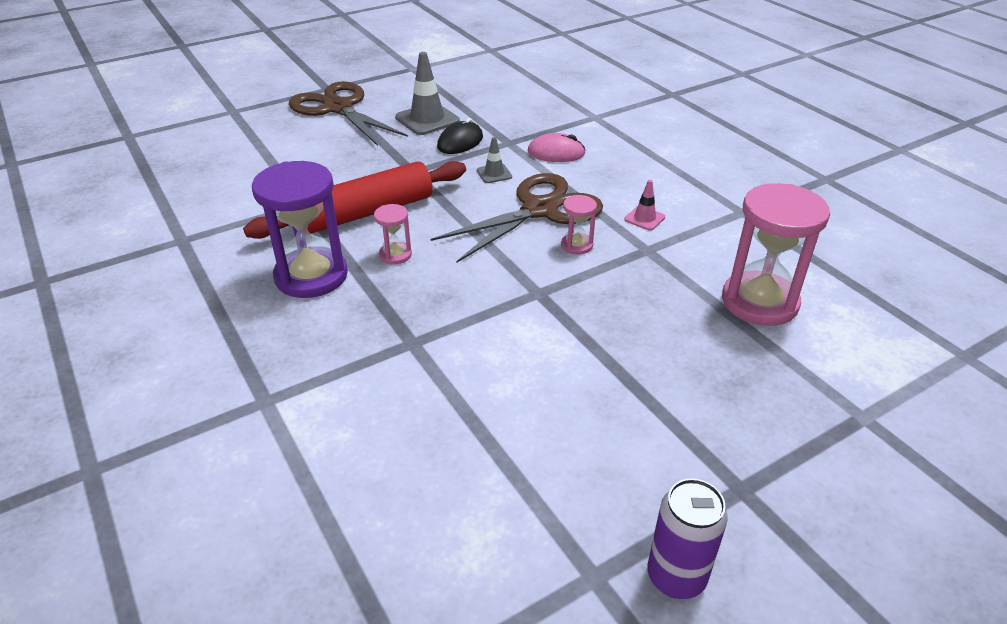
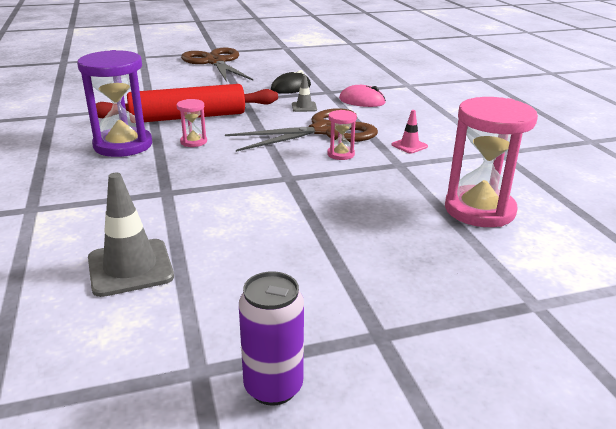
camera: 15 degrees right, 10 degrees down
(427, 119) = (275, 74): grey traffic cone -> grey traffic cone (130, 268)

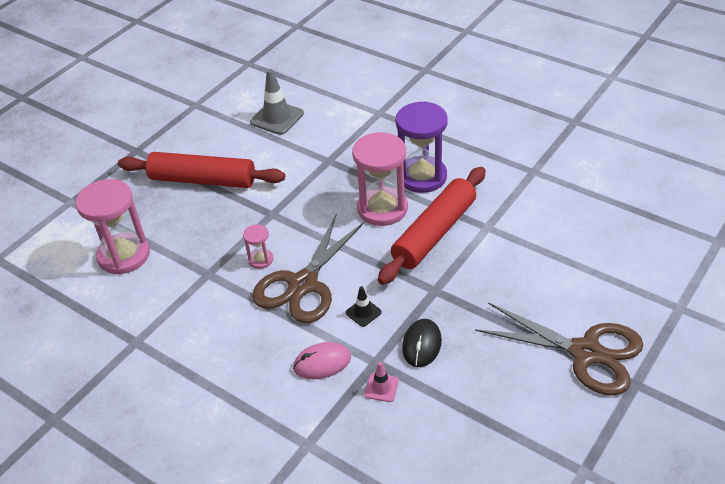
camera: 145 degrees right, 15 degrees up
(193, 142) = (382, 208): pink hourglass -> pink hourglass, size x2.13
(273, 387) = (162, 114): purple can -> none
(304, 107) = (363, 312): grey traffic cone -> black traffic cone
(322, 240) = (203, 180): none -> red rolling pin
(409, 146) = (216, 305): pink traffic cone -> pink traffic cone (381, 387)

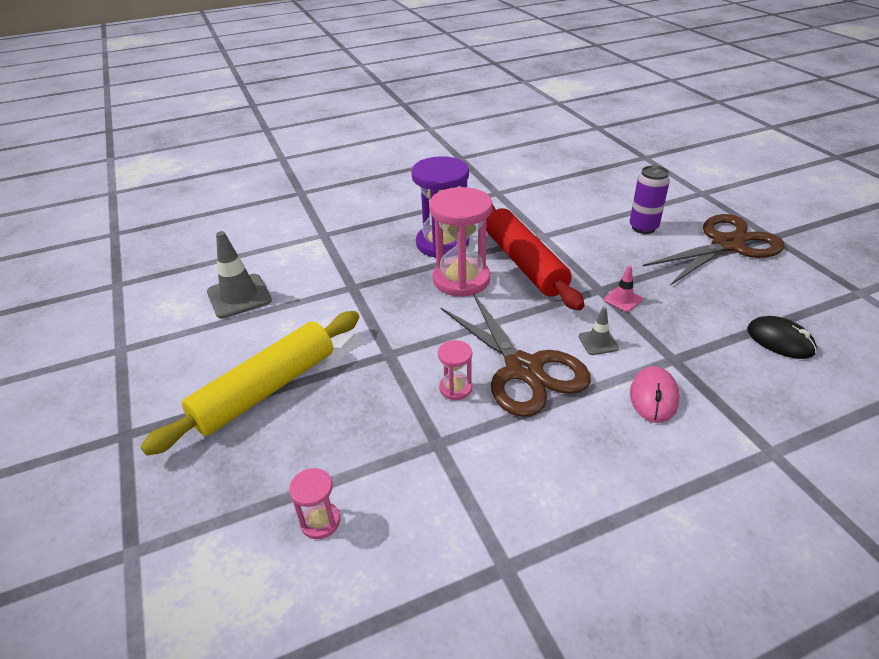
camera: 60 degrees left, 5 degrees down
(124, 255) = (320, 521): pink hourglass -> pink hourglass, size x0.47
(203, 180) = (266, 390): red rolling pin -> yellow rolling pin
(363, 312) = (598, 342): black traffic cone -> grey traffic cone
(381, 387) = (712, 367): pink traffic cone -> pink traffic cone (623, 299)
(422, 344) = (667, 322): black mouse -> black mouse (780, 340)
(562, 285) = (643, 227): none -> purple can

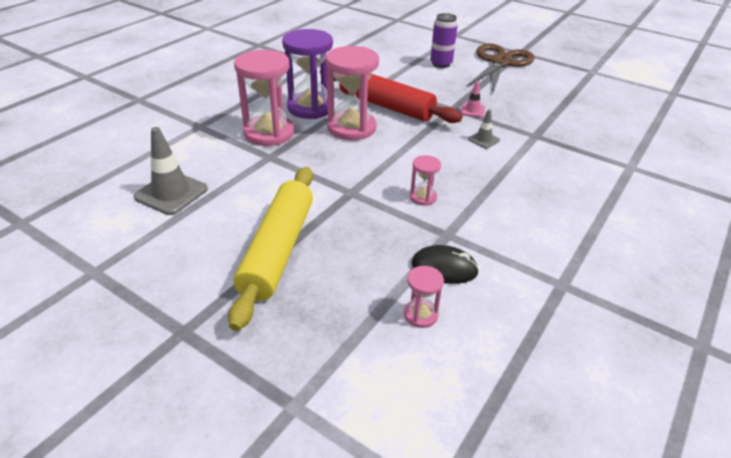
camera: 35 degrees left, 0 degrees up
(376, 260) = (269, 133): none -> pink hourglass
(523, 369) = (454, 170): brown scissors -> none
(653, 397) = (545, 160): pink mouse -> none
(780, 340) = (579, 108): black mouse -> black mouse (444, 268)

